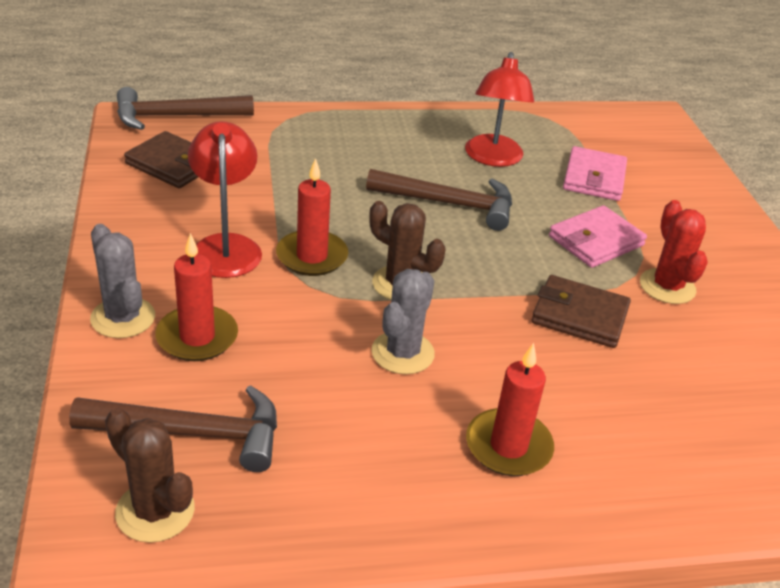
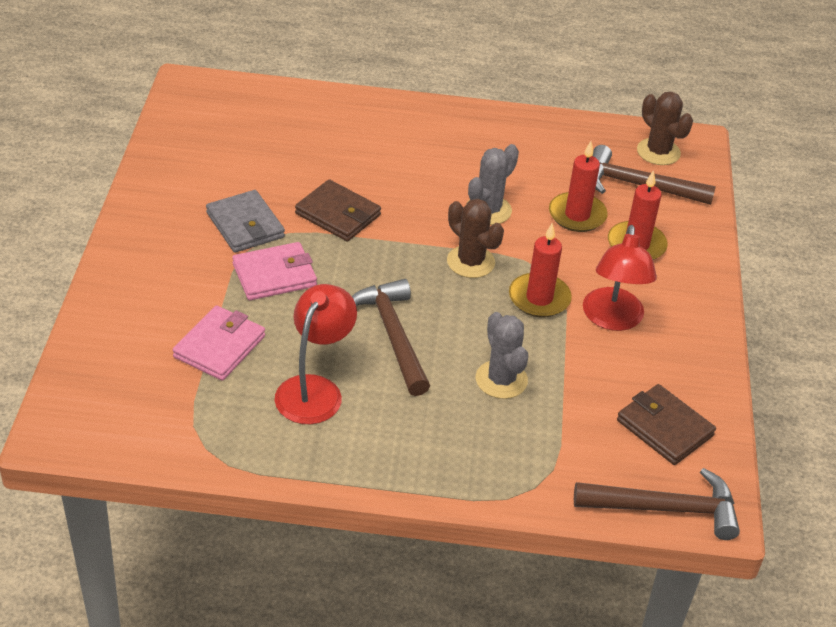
camera: 165 degrees left, 5 degrees up
(123, 318) = (692, 268): grey cactus -> grey cactus (501, 380)
(449, 204) = (392, 336): brown hammer -> brown hammer turned 45 degrees clockwise
(508, 446) = (441, 146): red candle -> red candle (577, 215)
(667, 286) = (245, 225): red cactus -> grey wallet

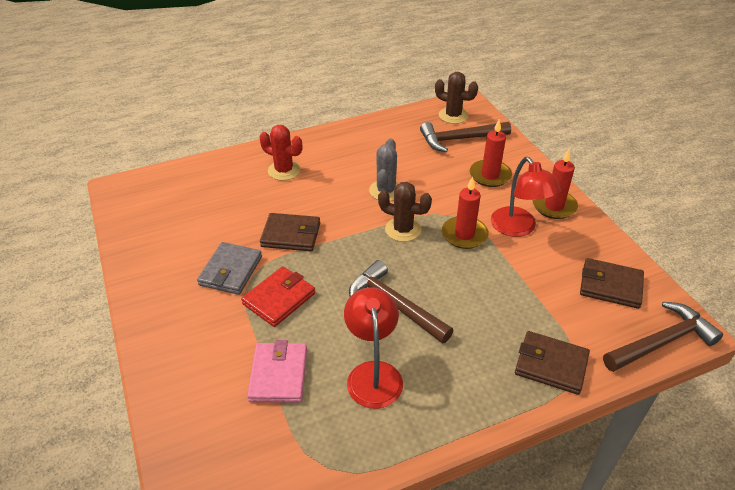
camera: 25 degrees left, 0 degrees up
(245, 225) = (231, 271): grey wallet -> grey wallet turned 75 degrees clockwise
(274, 275) = (279, 299): pink wallet -> red wallet
(386, 138) = (284, 170): none -> red cactus
(501, 380) = (489, 302): grey cactus -> none
(512, 470) = (551, 365): none -> brown wallet
(577, 215) = (441, 171): red candle -> red candle (554, 206)

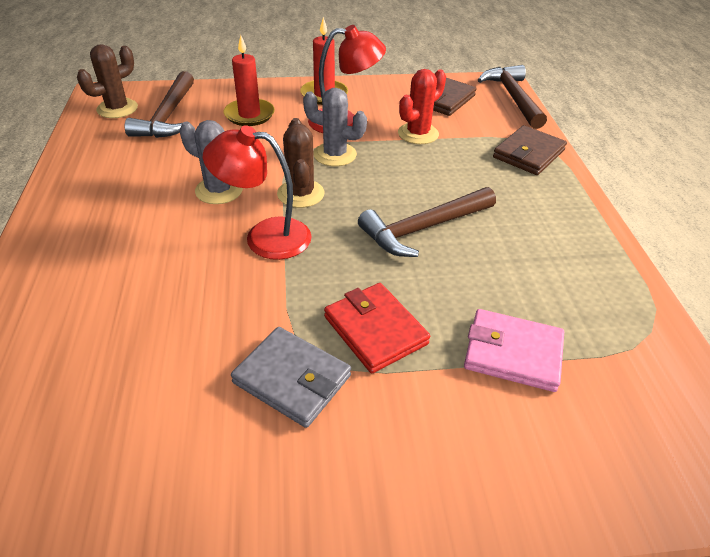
camera: 75 degrees left, 0 degrees up
(284, 170) = (91, 277): red cactus -> red cactus (418, 134)
(291, 235) = (249, 295): brown wallet -> none
(373, 373) = (523, 267): red lamp -> red lamp (265, 236)
(403, 229) = (300, 194): brown cactus -> brown cactus turned 45 degrees counterclockwise
(464, 234) = (335, 155): red candle -> grey cactus

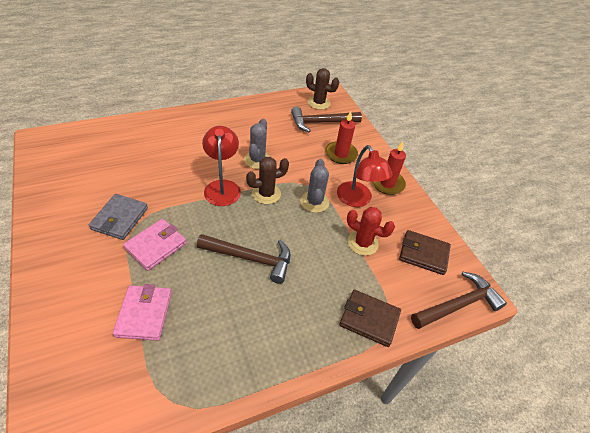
camera: 70 degrees right, 5 degrees up
(375, 330) = (156, 246): red wallet -> pink wallet
(424, 228) = (250, 258): brown hammer -> brown hammer turned 150 degrees clockwise

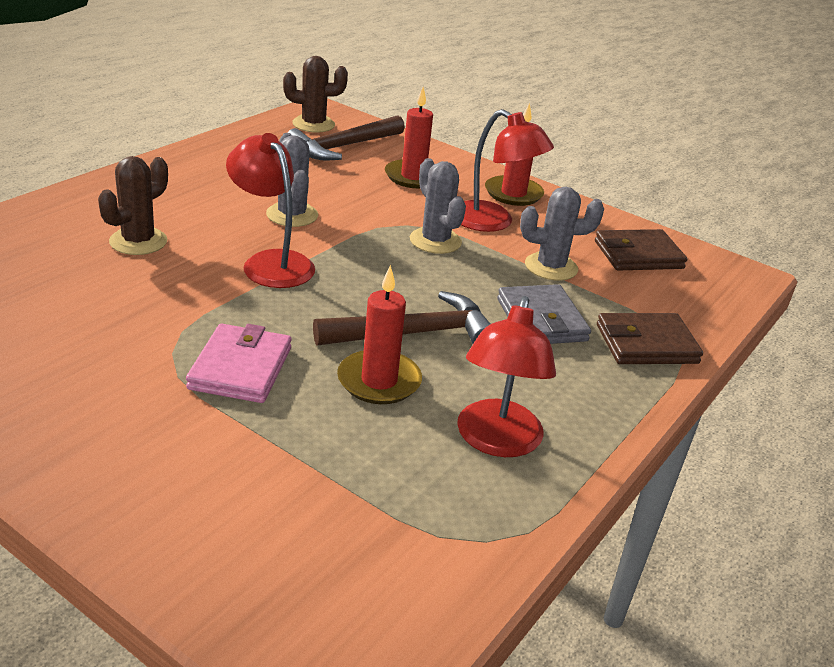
camera: 30 degrees left, 15 degrees down
(120, 218) = (131, 354): grey wallet -> grey wallet (541, 320)
(144, 314) = (319, 457): pink wallet -> none
(208, 281) = (379, 381): none -> red candle
(230, 345) = (496, 441): none -> red lamp
(266, 194) = (352, 251): brown cactus -> brown cactus (138, 241)
(362, 243) = (551, 267): red cactus -> grey cactus
(458, 305) = (731, 293): brown hammer -> none

